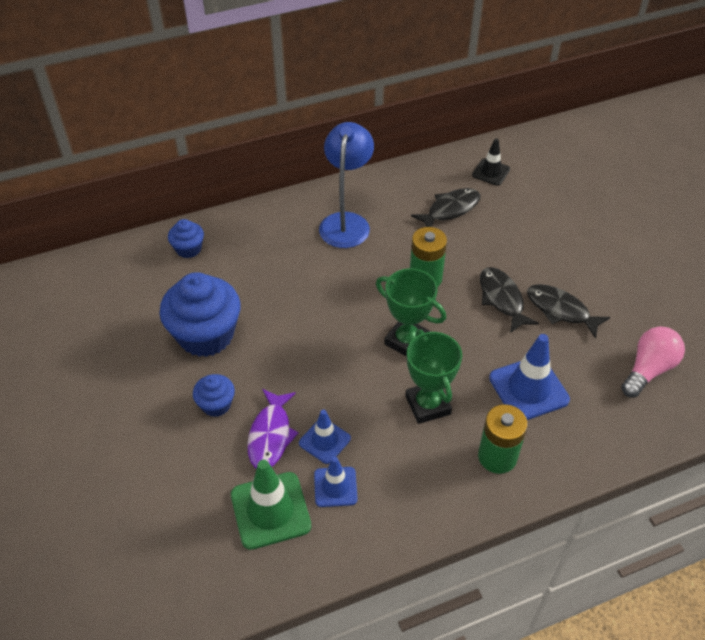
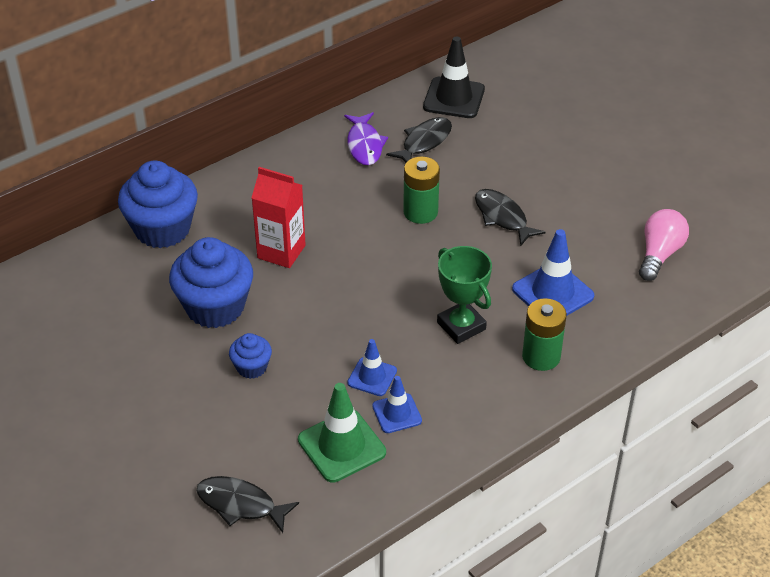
camera: 15 degrees left, 5 degrees down
(188, 249) = (162, 229): blue cupcake -> blue cupcake, size x2.01
(270, 435) = (317, 383): purple fish -> purple fish (364, 145)
(284, 292) = (281, 252): none -> red carton
(346, 222) = (320, 173): blue lamp -> none
(407, 341) = (421, 273): green trophy -> none
(491, 172) = (454, 98): black traffic cone -> black traffic cone, size x1.65
(561, 310) = (563, 217): black fish -> black fish (241, 504)

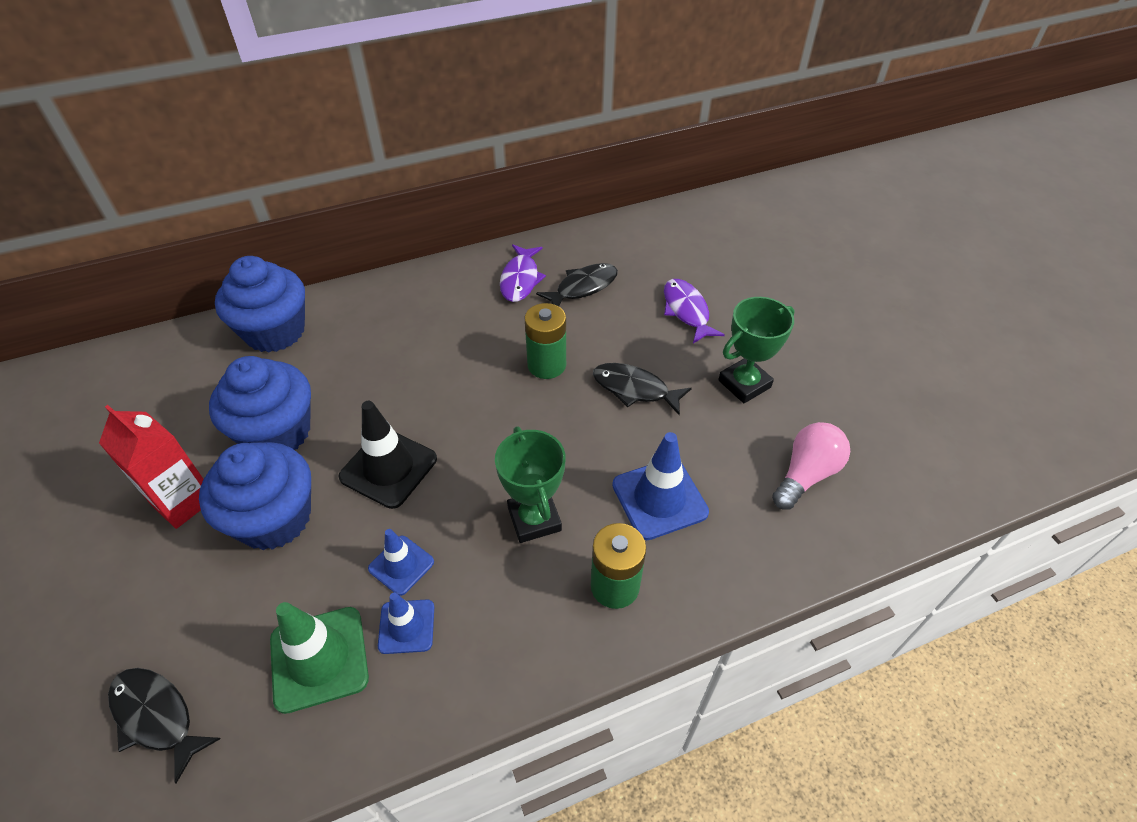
camera: 15 degrees right, 5 degrees up
(251, 367) = (274, 518): blue cupcake -> blue cupcake, size x2.01
(281, 252) = (379, 381): red carton -> red carton (183, 501)
(454, 98) = (632, 246): black traffic cone -> black traffic cone (388, 468)
(503, 217) = (635, 389): black fish -> black fish turned 45 degrees counterclockwise
(523, 146) = (686, 311): none -> purple fish
(591, 197) = (744, 384): none -> green trophy

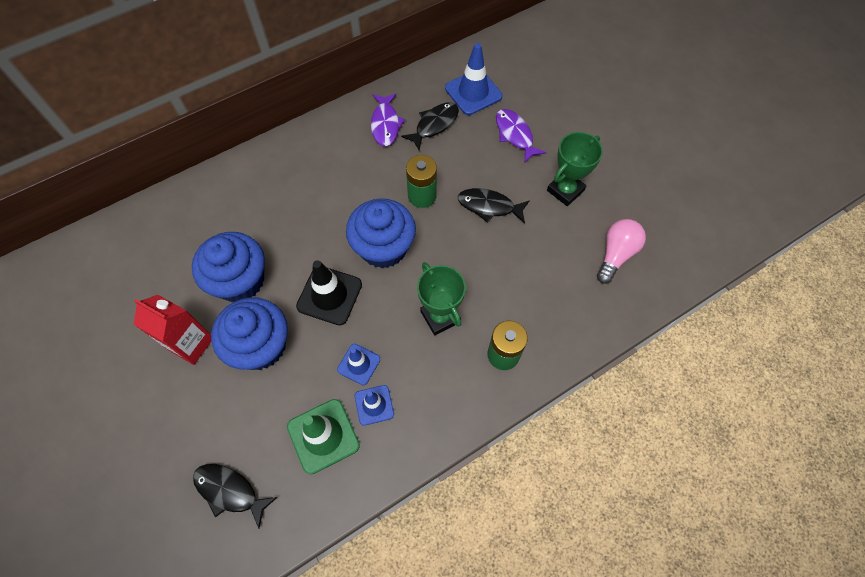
camera: 10 degrees left, 15 degrees up
(275, 331) = (210, 197): blue cupcake -> blue cupcake (383, 247)
(659, 498) = (521, 288): blue traffic cone -> blue traffic cone (473, 92)

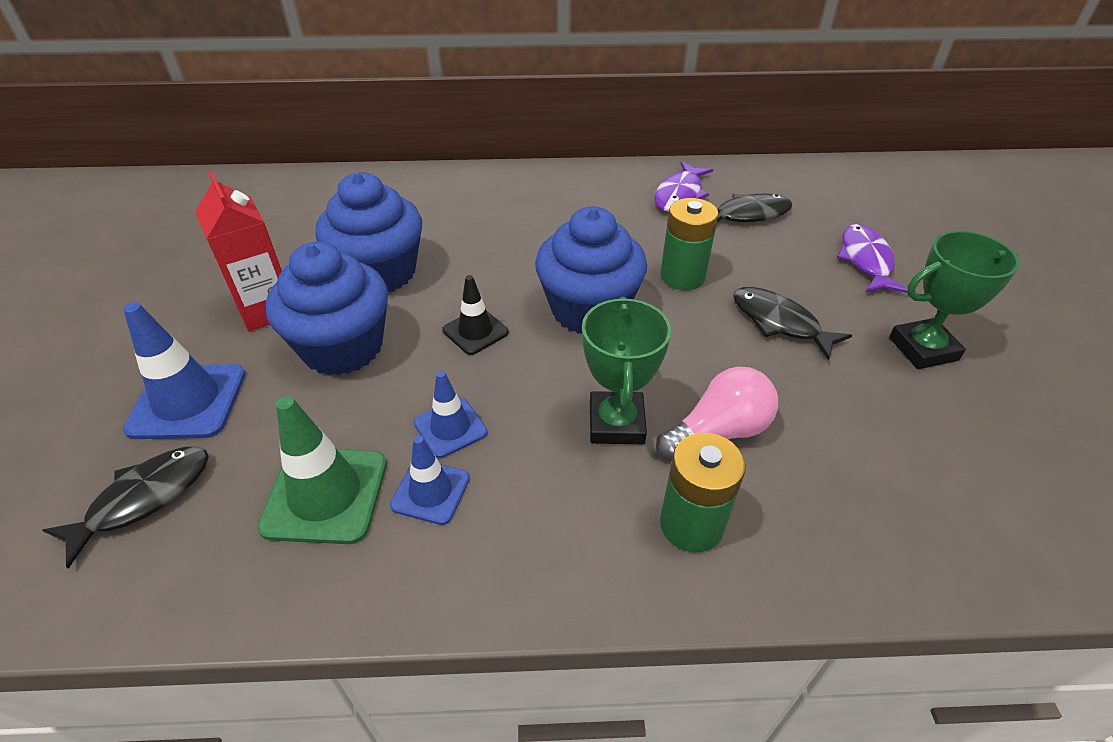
camera: 30 degrees right, 20 degrees down
(230, 491) = (144, 499): black fish -> black fish turned 75 degrees clockwise
(329, 295) = (475, 331): black traffic cone -> black traffic cone, size x0.61
(473, 92) = (824, 201): blue traffic cone -> blue traffic cone (188, 401)
(616, 254) = (988, 469): pink light bulb -> pink light bulb (718, 432)

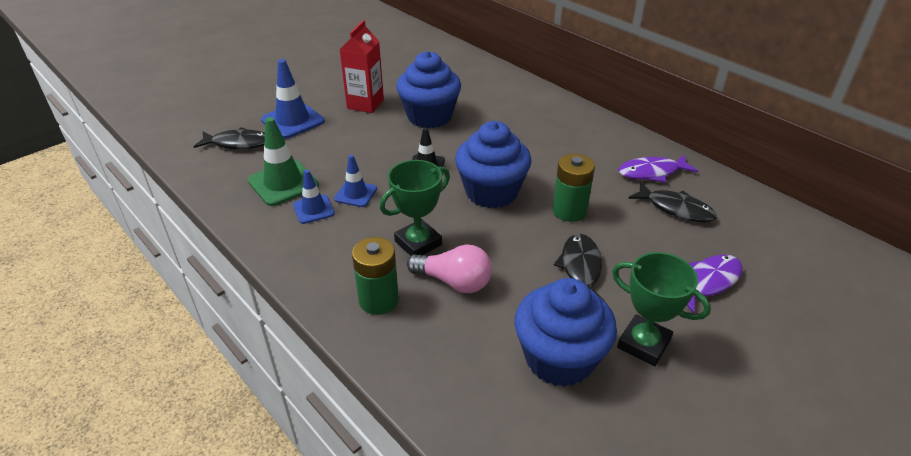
camera: 50 degrees right, 5 degrees down
(342, 347) = (368, 137): blue cupcake -> blue cupcake (559, 358)

